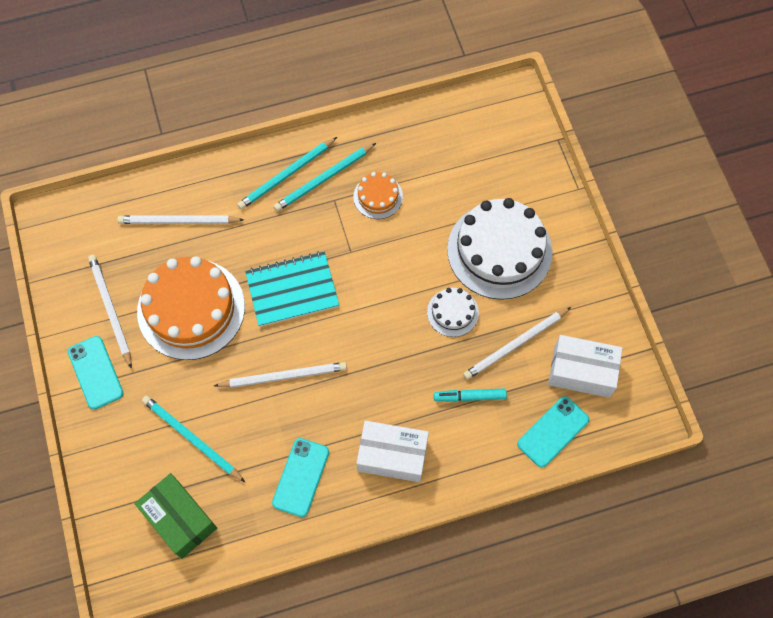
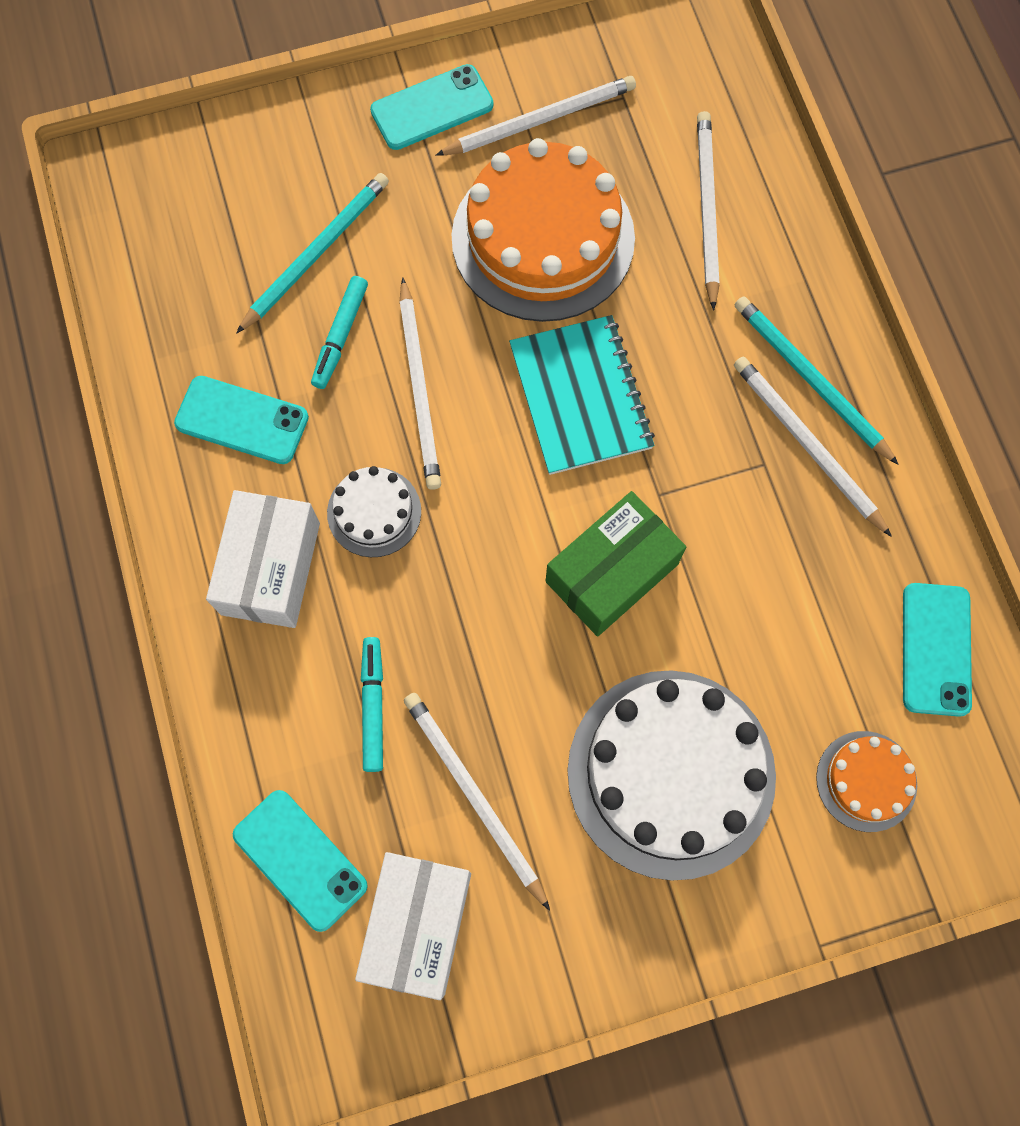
camera: 90 degrees right, 5 degrees up
(179, 519) = (186, 244): green box -> green box (611, 573)
(248, 422) = (340, 336): none -> turquoise marker
(324, 179) = (807, 445): turquoise pencil -> white pencil
(378, 196) = (776, 542): orange cake -> orange cake (866, 781)
(433, 128) = (936, 649): none -> turquoise phone
(452, 312) = (539, 678): white cake -> white cake (374, 512)

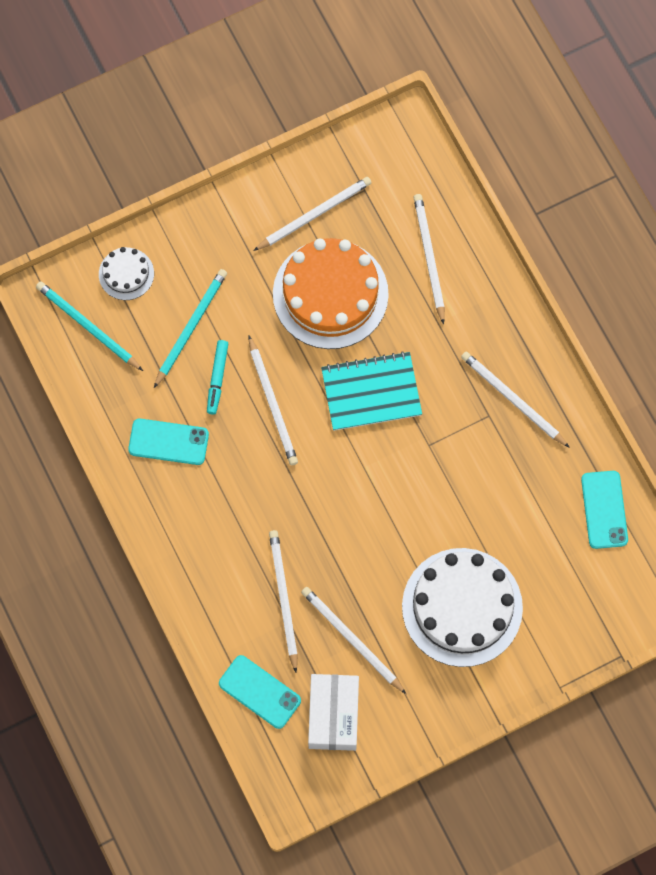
camera: 10 degrees left, 0 degrees up
(270, 568) = (206, 529): white box -> none
(373, 706) = (283, 598): turquoise marker -> white pencil
(374, 512) = (260, 484): white cake -> white cake (126, 274)
(432, 108) = (244, 217): turquoise phone -> none
(580, 397) = (371, 392): turquoise notebook -> turquoise notebook turned 75 degrees counterclockwise
(611, 573) = (408, 497): green box -> none
(810, 380) = (509, 358): turquoise pencil -> turquoise pencil (87, 326)
(866, 781) = (574, 592): orange cake -> none

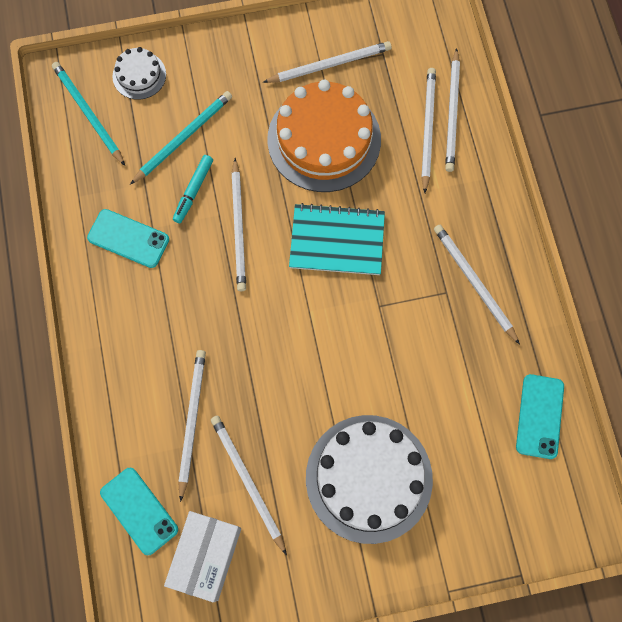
camera: 15 degrees right, 0 degrees up
(449, 235) = (452, 113): none -> white pencil

